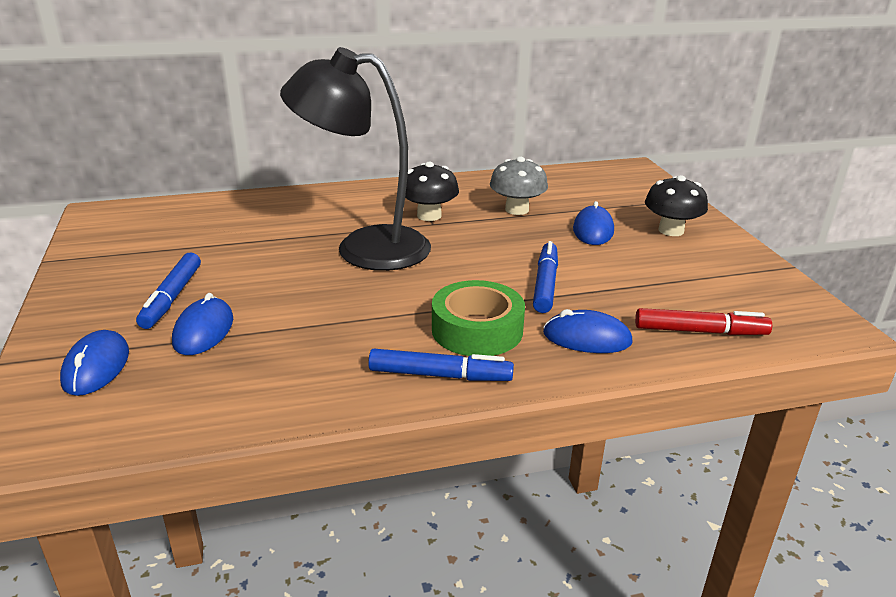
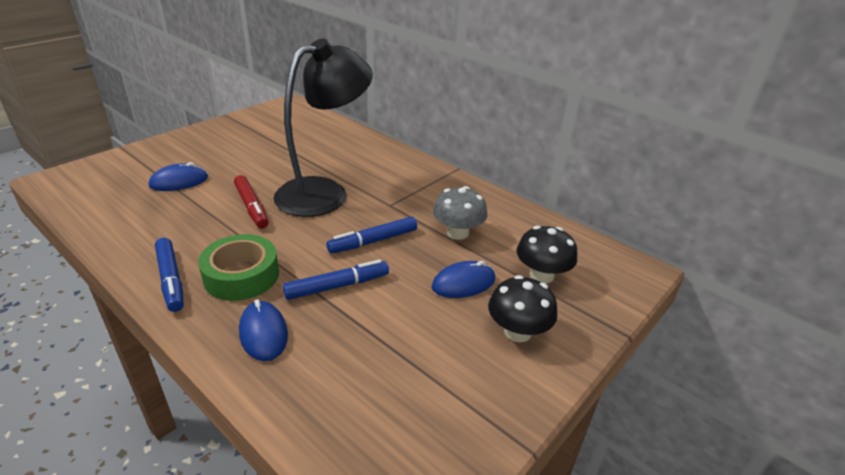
camera: 55 degrees right, 5 degrees up
(96, 367) = (126, 169): blue mouse -> none
(172, 298) = (209, 159): blue marker -> blue marker (373, 241)
(364, 247) = (324, 192): black lamp -> black lamp turned 75 degrees clockwise
(429, 215) = (401, 199): black mushroom -> black mushroom (541, 275)
(700, 331) = (320, 402): red marker -> red marker (251, 207)

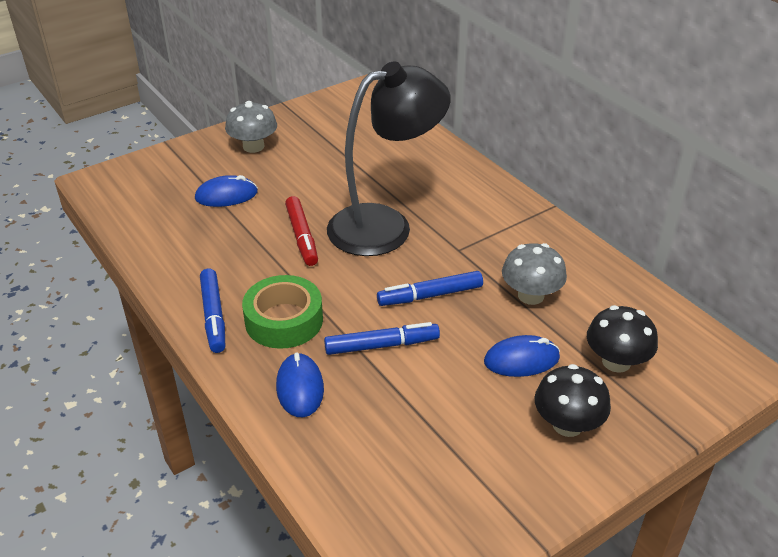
camera: 15 degrees right, 5 degrees up
(202, 145) = (253, 146): none -> grey mushroom

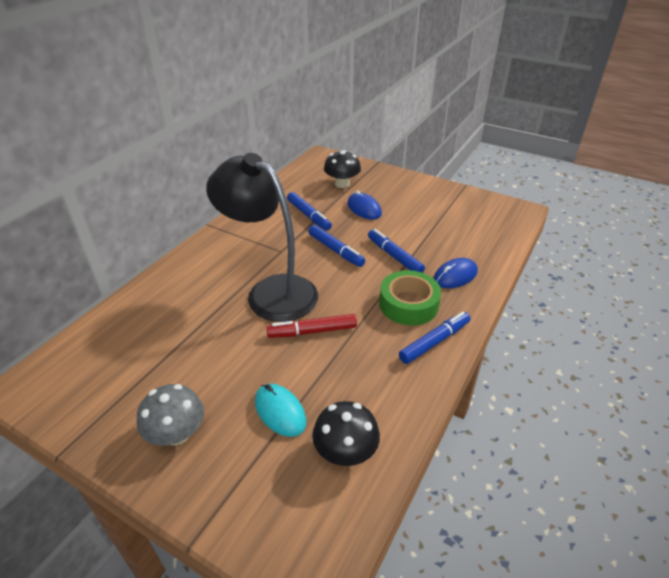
camera: 115 degrees left, 0 degrees up
(226, 195) = (280, 411): blue mouse -> turquoise mouse
(302, 236) = (312, 331): red marker -> red marker turned 150 degrees counterclockwise
(530, 295) = (308, 215): grey mushroom -> blue marker
(567, 424) = (395, 190): black mushroom -> black mushroom (345, 452)

